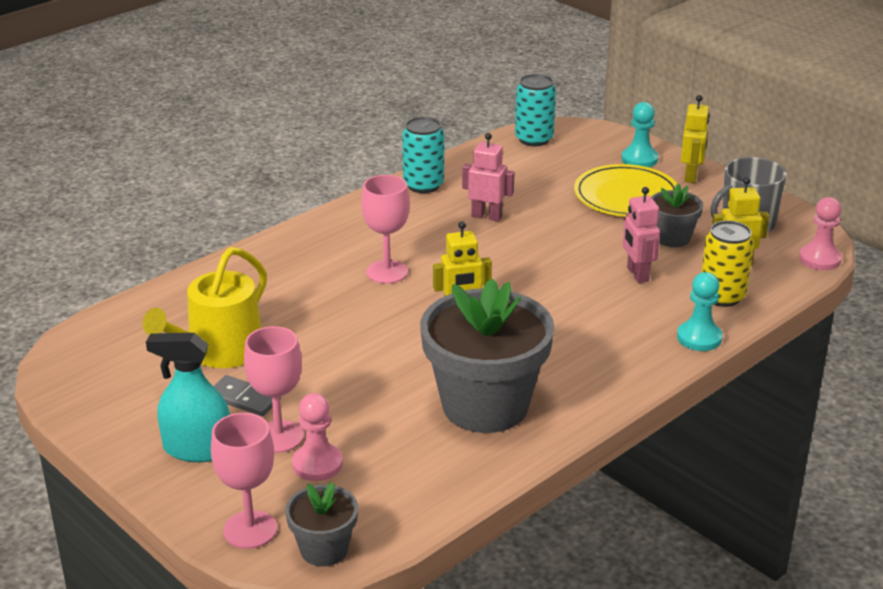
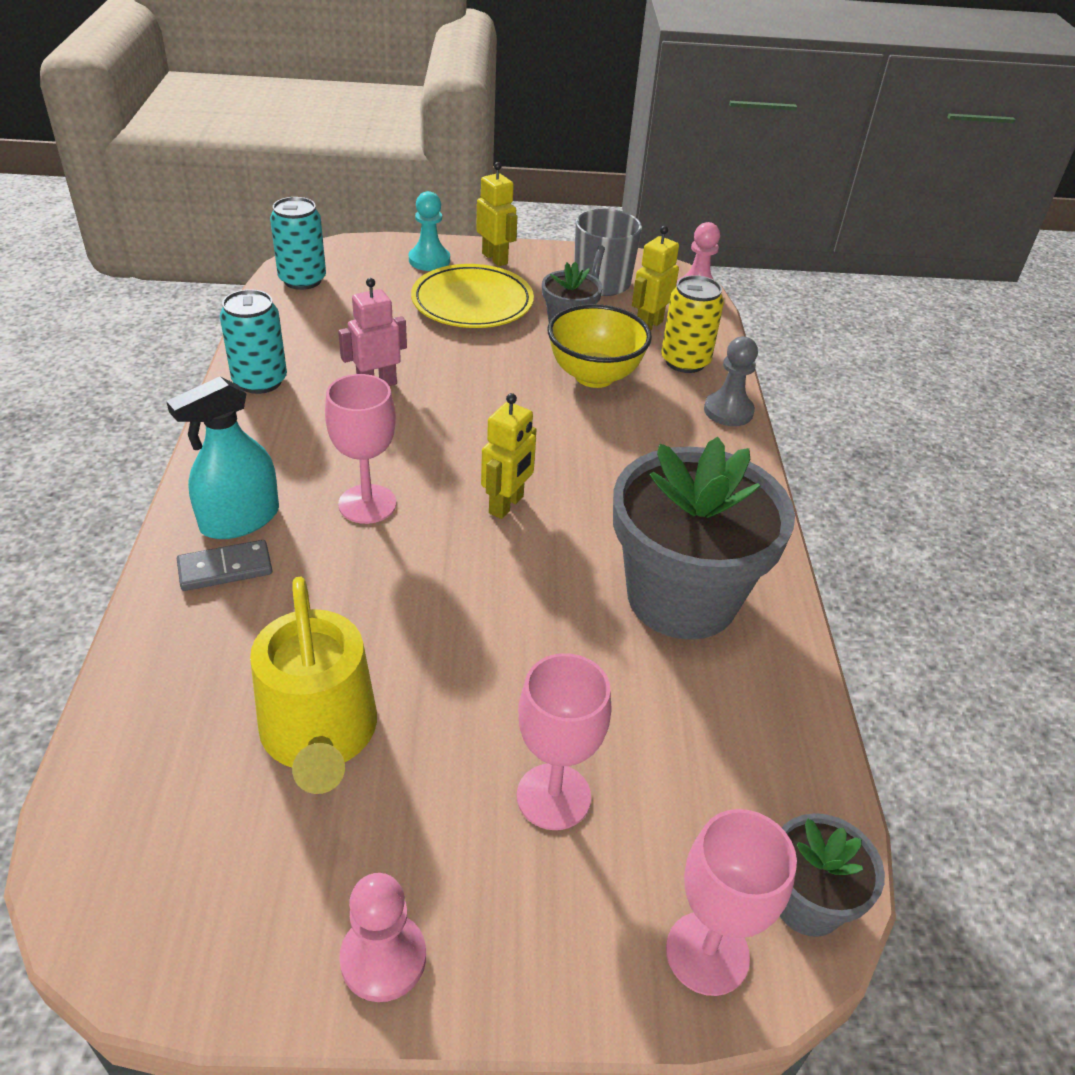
camera: 50 degrees left, 10 degrees up
(197, 449) = (490, 896): turquoise spray bottle -> turquoise spray bottle (240, 519)
(244, 399) = (442, 777): grey domino -> grey domino (225, 569)
(317, 464) = (643, 797): pink pawn -> pink pawn (383, 958)
(637, 274) = (594, 376): pink robot -> yellow bowl
(699, 338) = (728, 411): turquoise pawn -> grey pawn

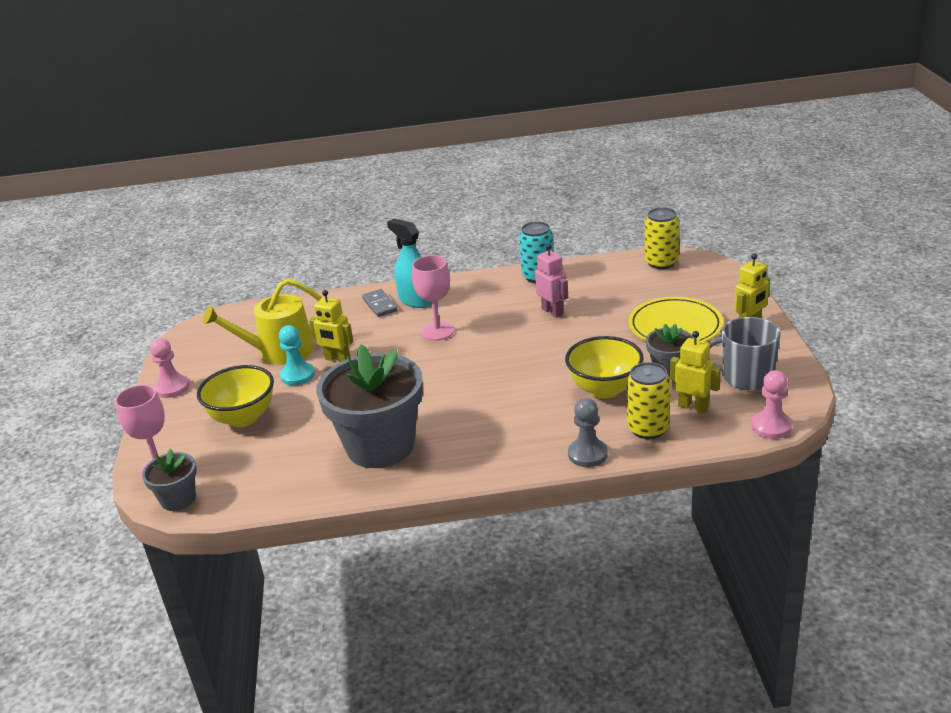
camera: 90 degrees right, 10 degrees down
(302, 280) = (661, 263): turquoise can -> yellow can
(429, 260) = (724, 300): turquoise pawn -> turquoise pawn (297, 375)
(506, 505) = (449, 375): yellow robot -> yellow robot (337, 359)
(553, 796) = (243, 418): pink goblet -> yellow bowl

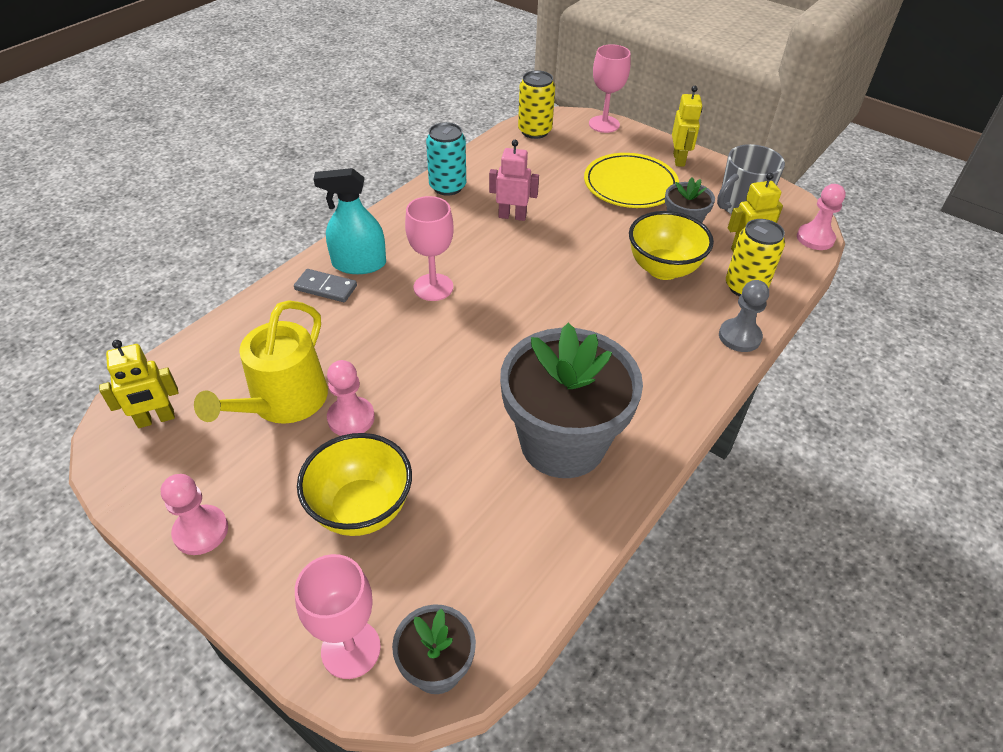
camera: 50 degrees left, 15 degrees up
(297, 375) = (351, 418): turquoise pawn -> pink pawn
(337, 359) = (370, 373): yellow robot -> yellow robot (156, 419)
(728, 277) = (604, 124): none -> pink goblet

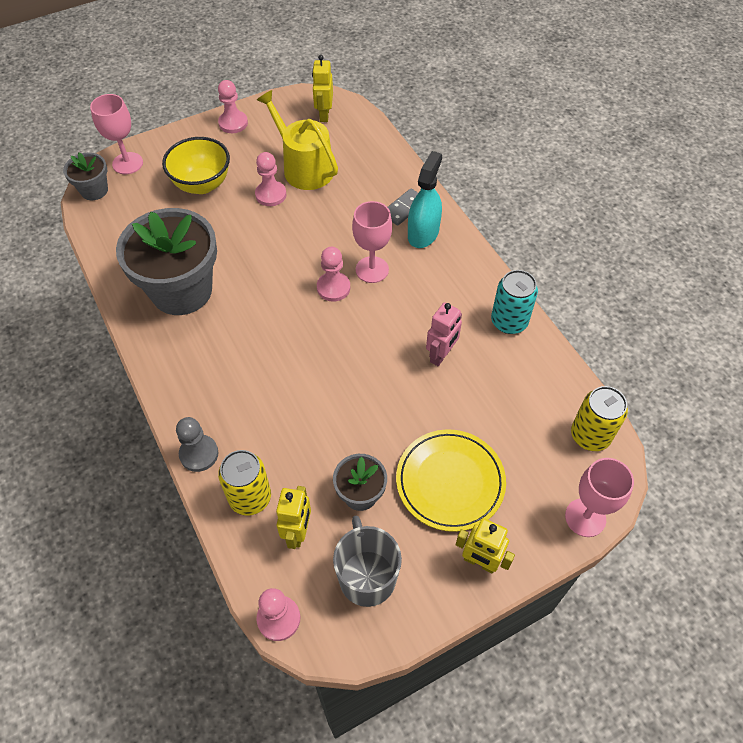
camera: 115 degrees right, 10 degrees up
(476, 309) = (333, 288): none -> pink pawn
(663, 269) = (309, 441): yellow bowl -> none

